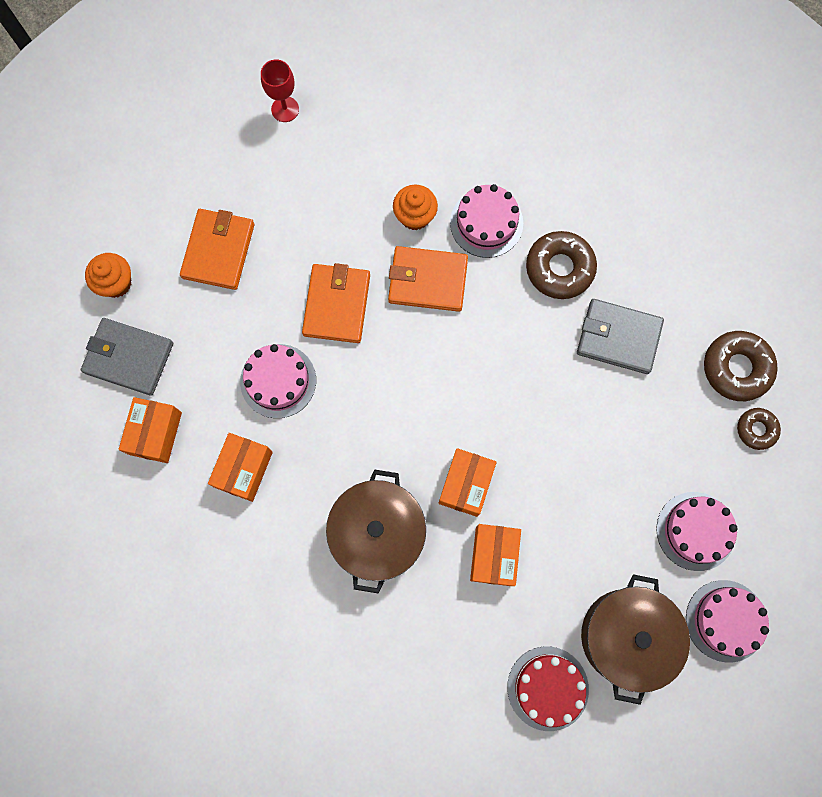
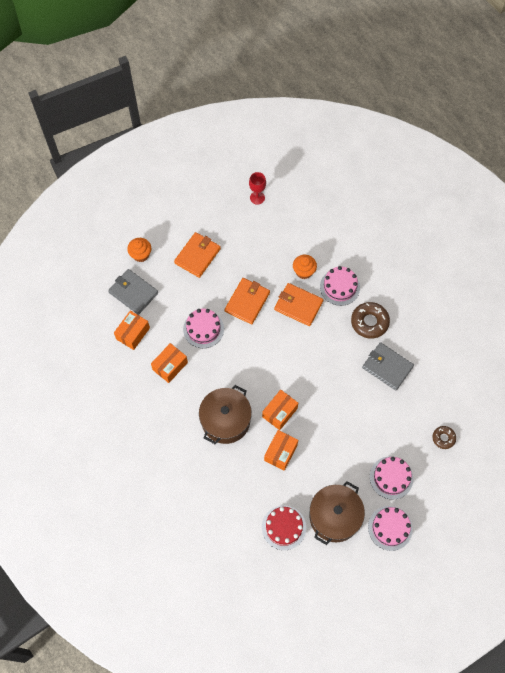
camera: 20 degrees right, 10 degrees down
(736, 368) = (444, 403): brown donut -> none

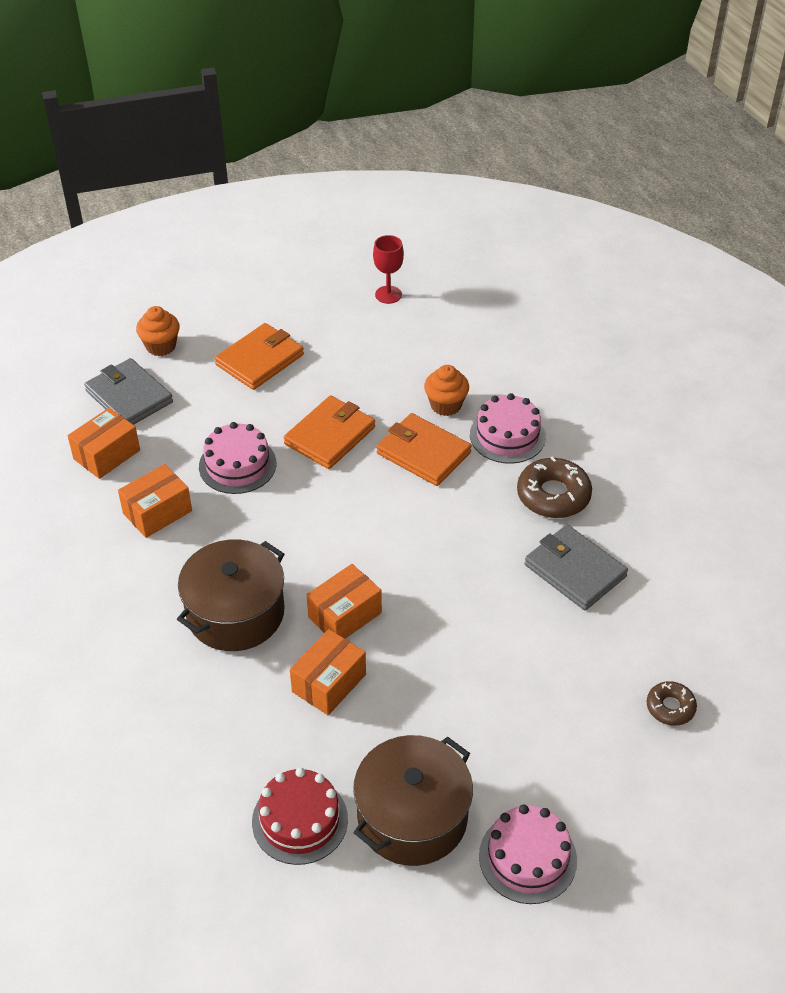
camera: 10 degrees right, 20 degrees down
(391, 477) = (548, 762): pink cake -> none

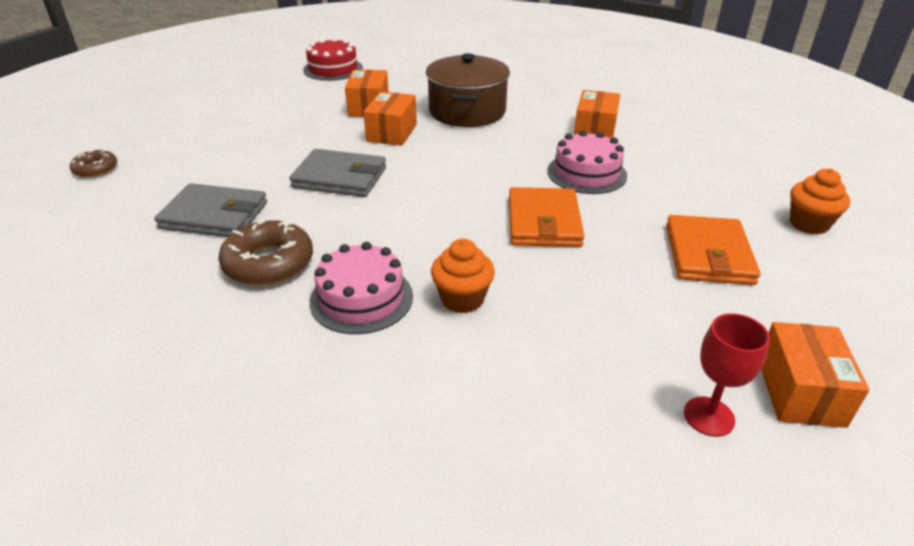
camera: 145 degrees right, 10 degrees down
(107, 454) = (687, 143): orange box -> orange box (800, 392)
(129, 396) = (748, 179): grey wallet -> grey wallet (340, 177)
(412, 817) = (268, 85): brown pot -> none
(423, 453) = (438, 245): orange wallet -> none
(527, 857) = (186, 92): pink cake -> none

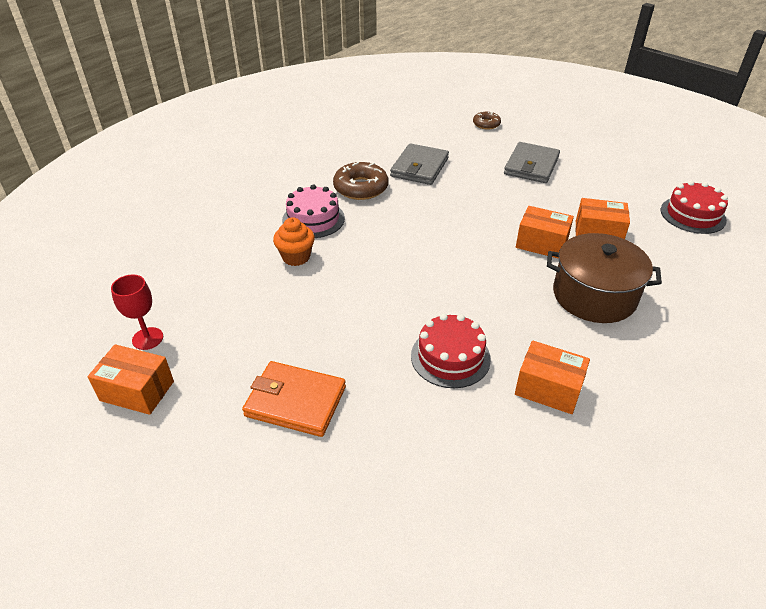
camera: 100 degrees right, 5 degrees up
(340, 177) = (462, 214): grey wallet -> grey wallet (531, 166)
(544, 222) = (373, 311): orange wallet -> none
(586, 173) = (450, 357): pink cake -> red cake
(809, 224) = (315, 511): orange cupcake -> none

